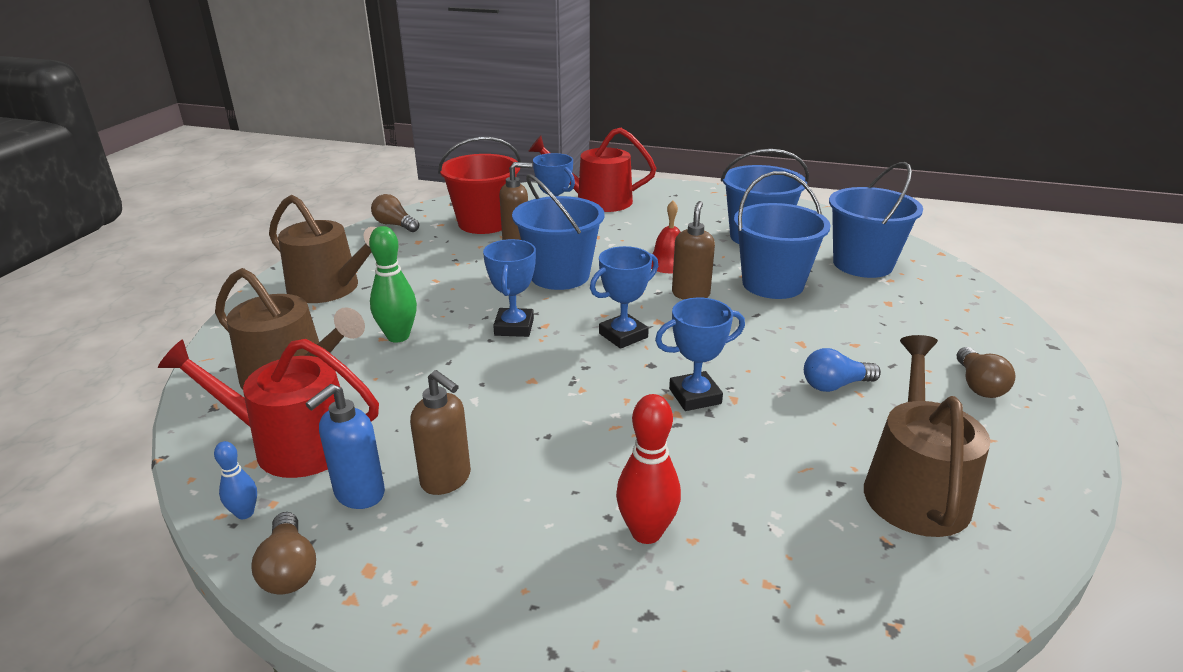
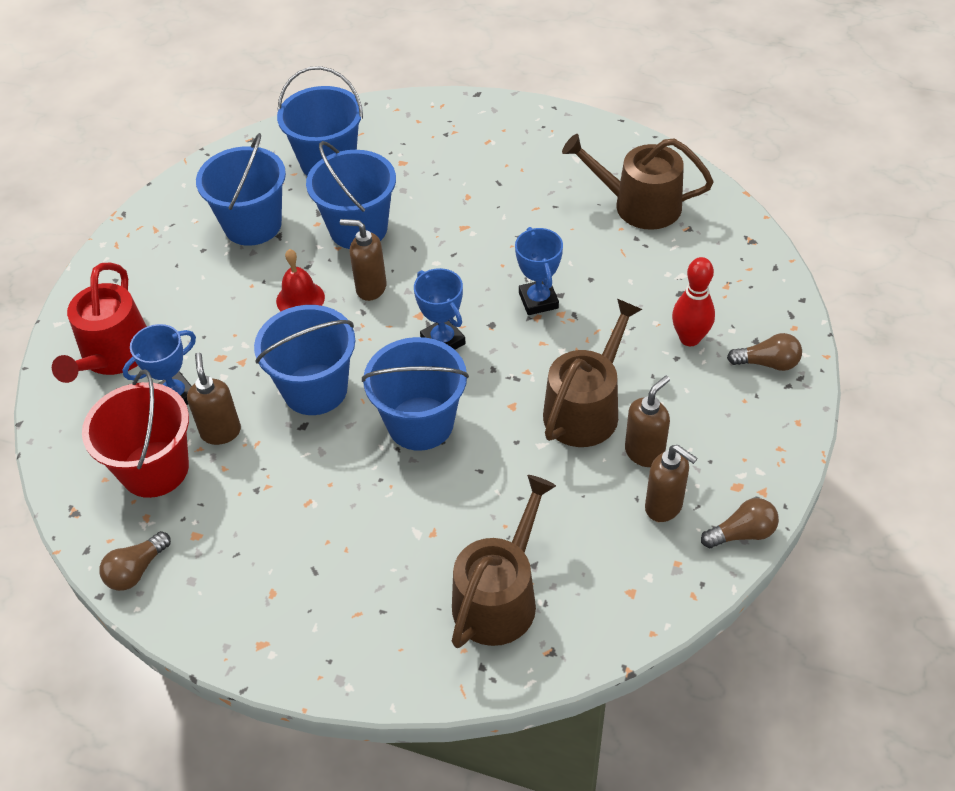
camera: 85 degrees left, 20 degrees up
(245, 513) = (690, 578): blue bowling pin -> none
(292, 444) = (604, 569): red watering can -> none
(330, 289) = (315, 606): brown watering can -> brown watering can (586, 408)
(359, 494) = (664, 507): blue soap dispenser -> brown soap dispenser
(398, 336) = (430, 519): green bowling pin -> none
(514, 327) = (420, 423): blue trophy -> blue bucket
(835, 385) = (525, 219): blue light bulb -> none
(978, 385) = (527, 145): brown light bulb -> brown light bulb (767, 363)

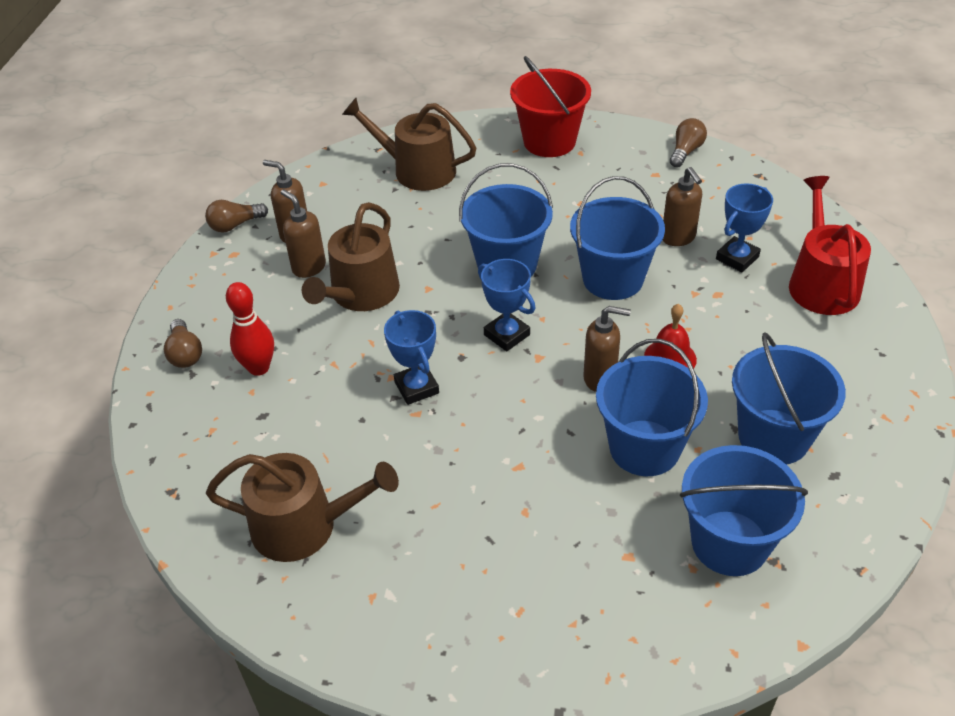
camera: 170 degrees right, 5 degrees down
(155, 469) = (716, 207): red bucket -> red bucket (549, 141)
(499, 596) = (417, 170): brown watering can -> brown watering can turned 90 degrees clockwise
(644, 452) = (308, 267): brown soap dispenser -> brown soap dispenser turned 105 degrees clockwise
(767, 363) = (185, 354): brown light bulb -> brown light bulb turned 105 degrees counterclockwise

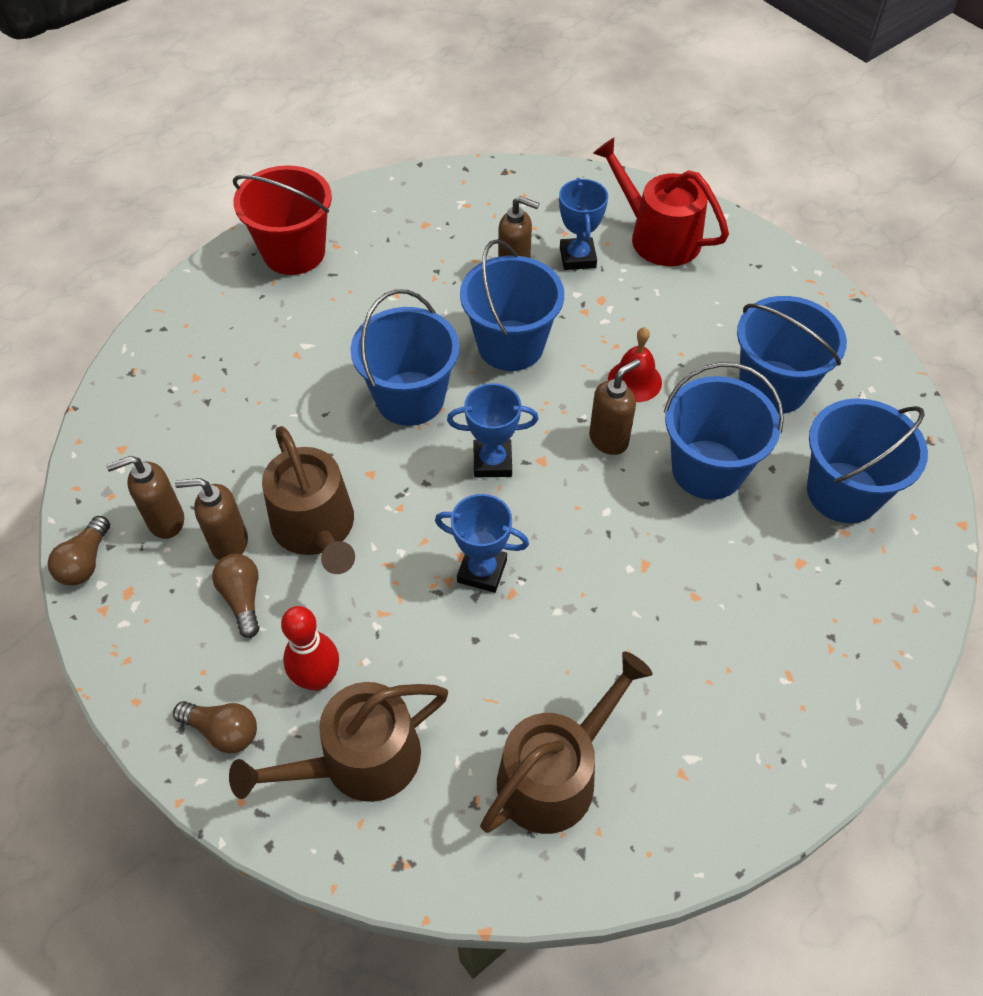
camera: 50 degrees left, 10 degrees up
(417, 170) = (203, 366): brown watering can -> brown watering can (359, 761)
(686, 151) = (423, 186): brown light bulb -> brown light bulb (242, 598)

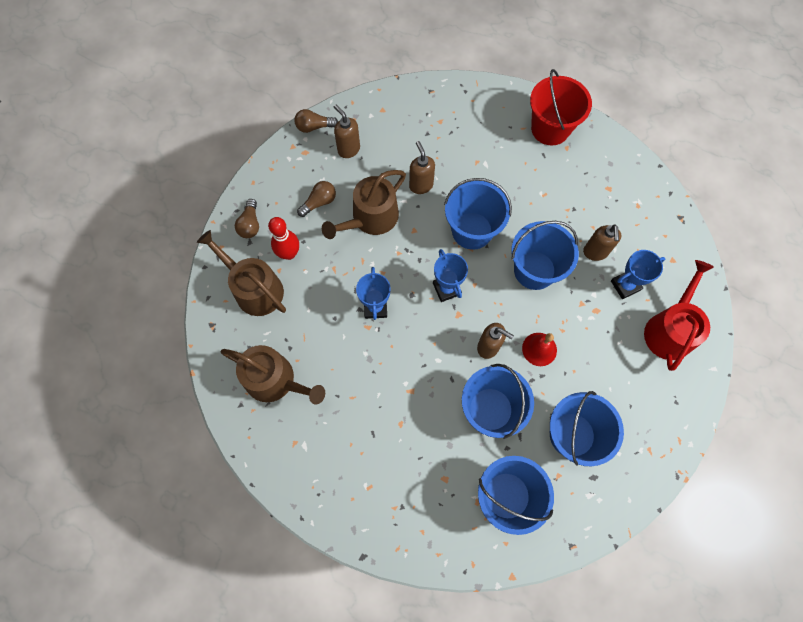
camera: 70 degrees right, 15 degrees up
(229, 543) = (347, 182): brown soap dispenser -> brown soap dispenser (421, 185)

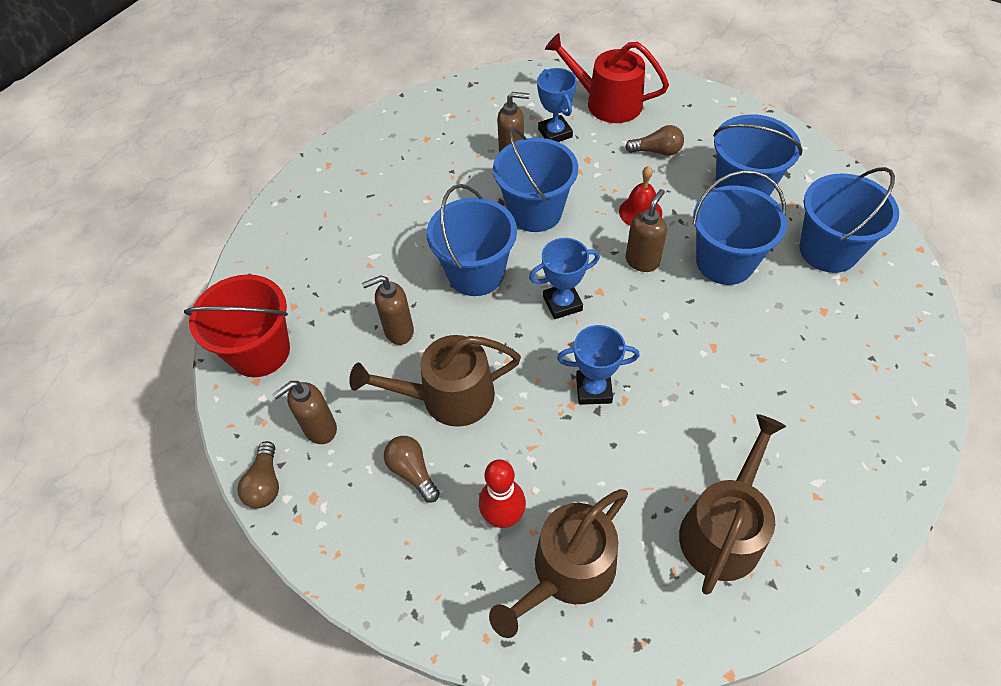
camera: 85 degrees left, 15 degrees down
(250, 224) = (445, 586): brown light bulb -> brown light bulb (657, 151)
(370, 218) = (448, 397): brown watering can -> brown watering can turned 120 degrees clockwise
(550, 128) = (331, 186): red bucket -> red bucket (260, 351)

